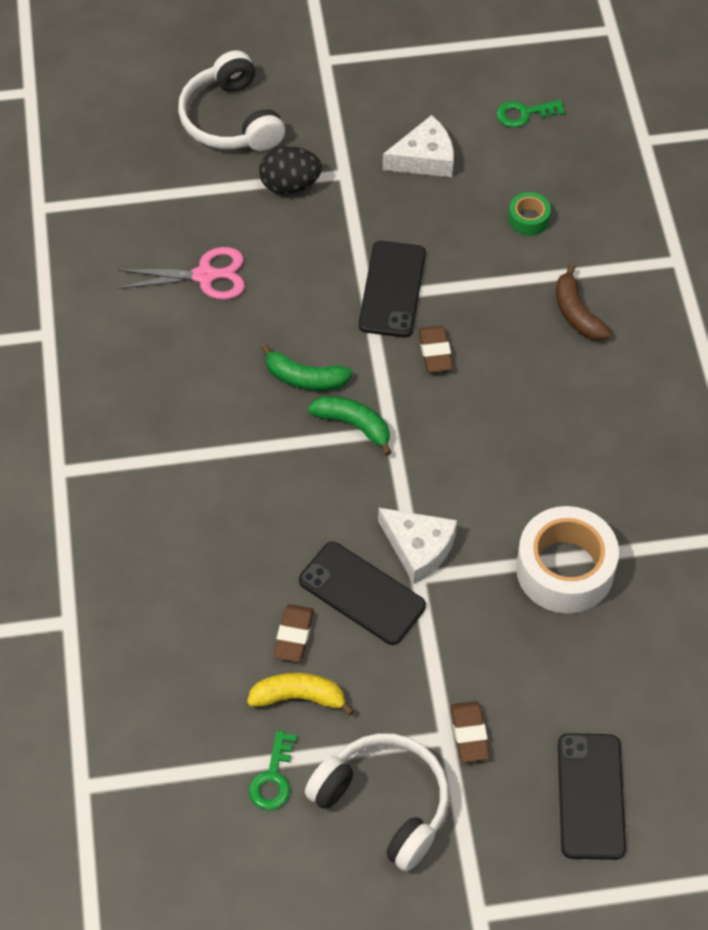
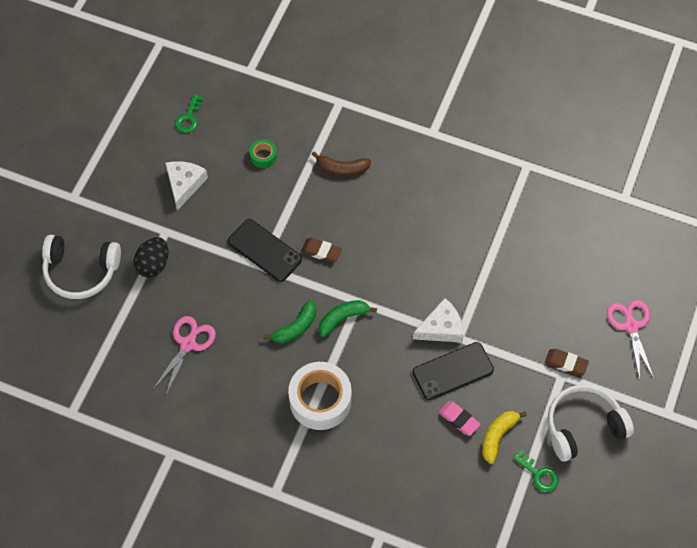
camera: 60 degrees left, 5 degrees up
(294, 635) = (459, 419): brown eraser -> pink eraser
(565, 569) = (496, 264): white tape -> white tape (320, 400)
(591, 796) = (631, 326): black phone -> pink scissors

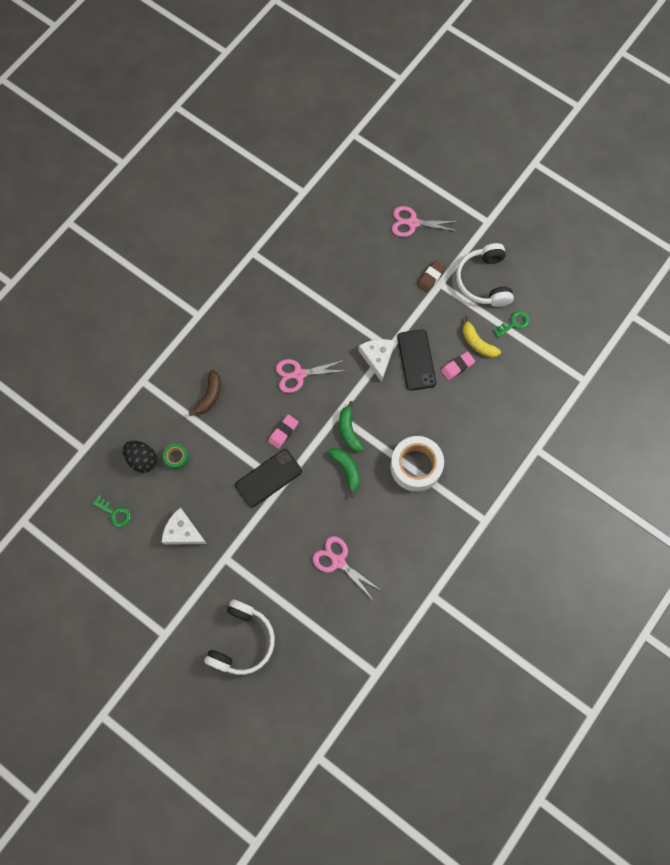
camera: 75 degrees left, 10 degrees up
(153, 264) = (254, 575): black egg -> black egg (142, 459)
(321, 251) = (283, 432): brown eraser -> pink eraser
(394, 250) = (298, 374): none -> pink scissors

